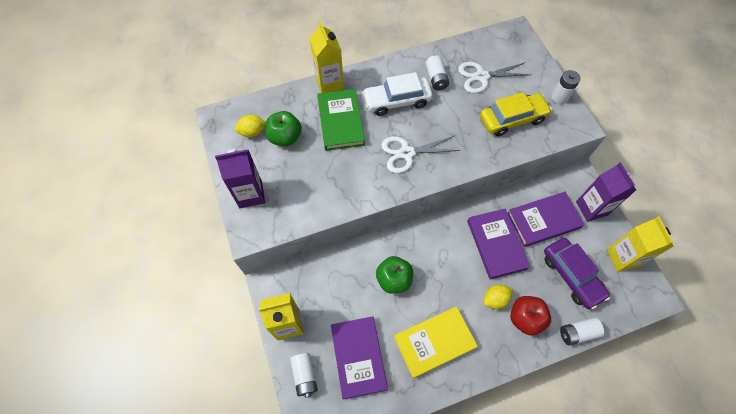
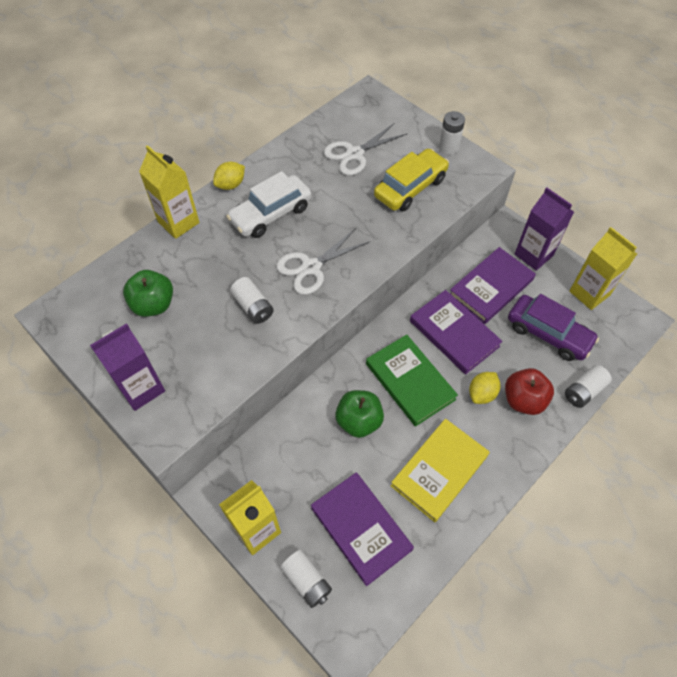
camera: 25 degrees left, 5 degrees down
(252, 132) = (107, 314): yellow lemon -> yellow lemon (231, 185)
(340, 121) = (214, 261): green book -> green book (410, 381)
(436, 78) = (304, 173): white battery -> white battery (253, 307)

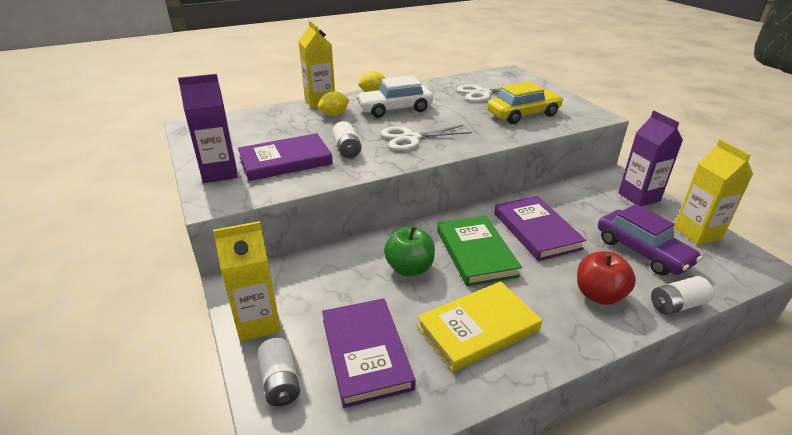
camera: 20 degrees right, 25 degrees down
(153, 305) = (268, 134): green apple -> none
(448, 147) = (568, 101): white battery -> none
(482, 393) = (551, 279): yellow lemon -> yellow lemon (334, 115)
(491, 287) = (586, 209): purple book -> purple book (285, 161)

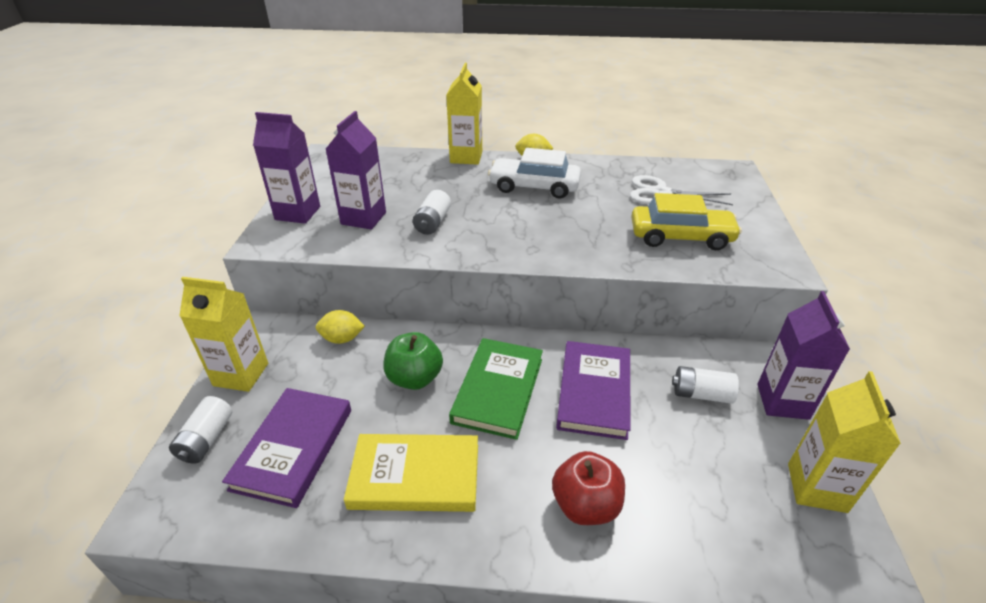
camera: 30 degrees right, 5 degrees up
(285, 161) = (363, 218): purple book -> purple carton
(334, 115) = (464, 176): yellow lemon -> yellow lemon (342, 339)
(411, 138) = (511, 229): white scissors -> none
(642, 252) = (703, 477): purple car -> none
(677, 305) = (673, 568): white battery -> white battery (701, 394)

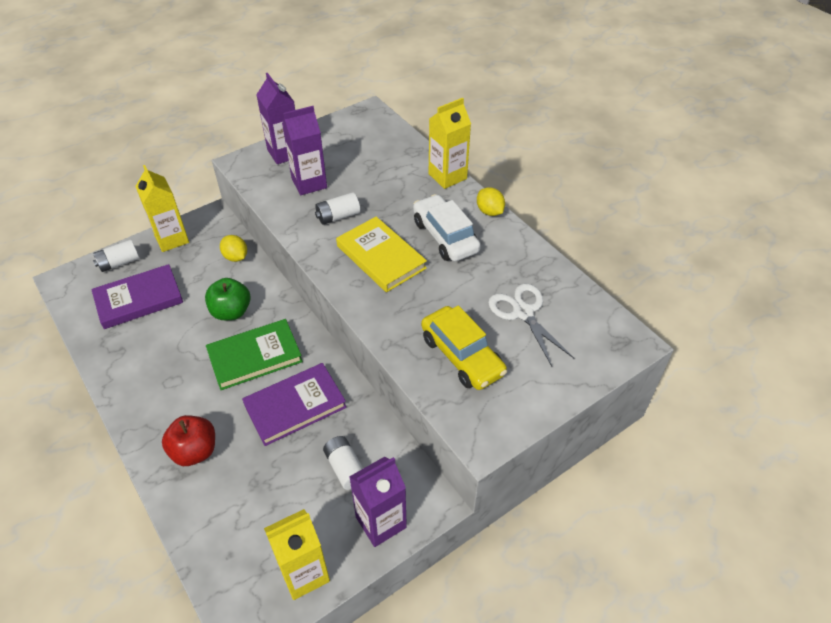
camera: 50 degrees right, 10 degrees up
(415, 476) = (158, 361): yellow book -> yellow book (381, 257)

